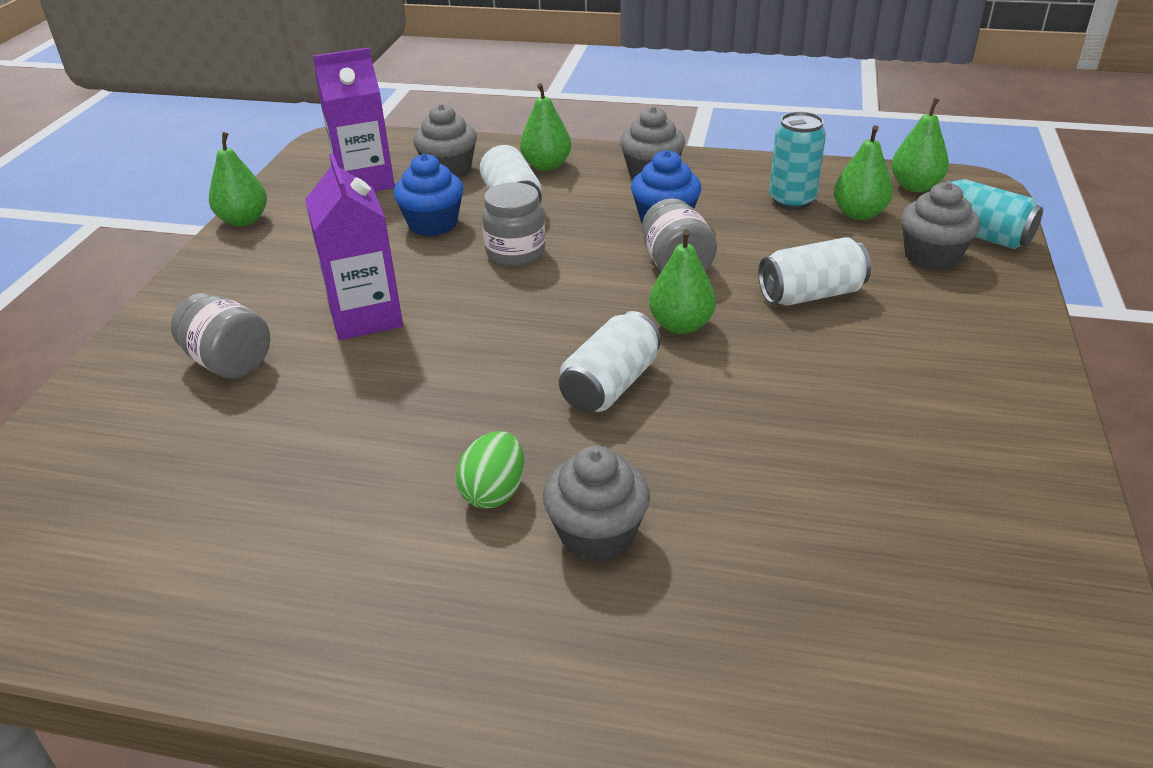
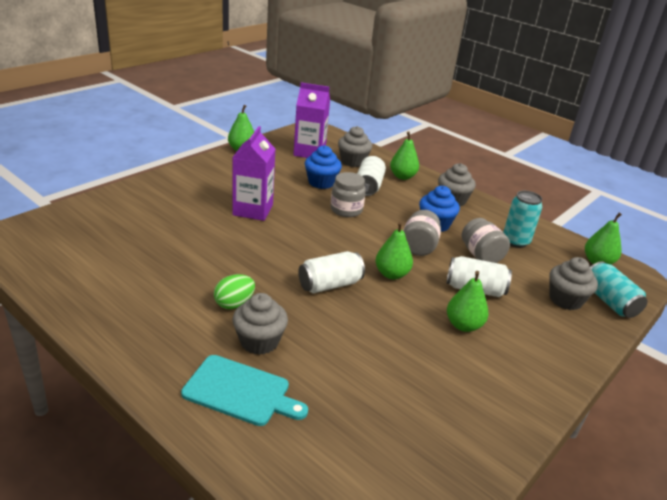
camera: 25 degrees right, 5 degrees down
(229, 362) = (181, 205): grey jar -> grey jar (481, 255)
(652, 636) = (240, 391): none -> turquoise cutting board
(859, 214) = (547, 262): green pear -> green pear (463, 325)

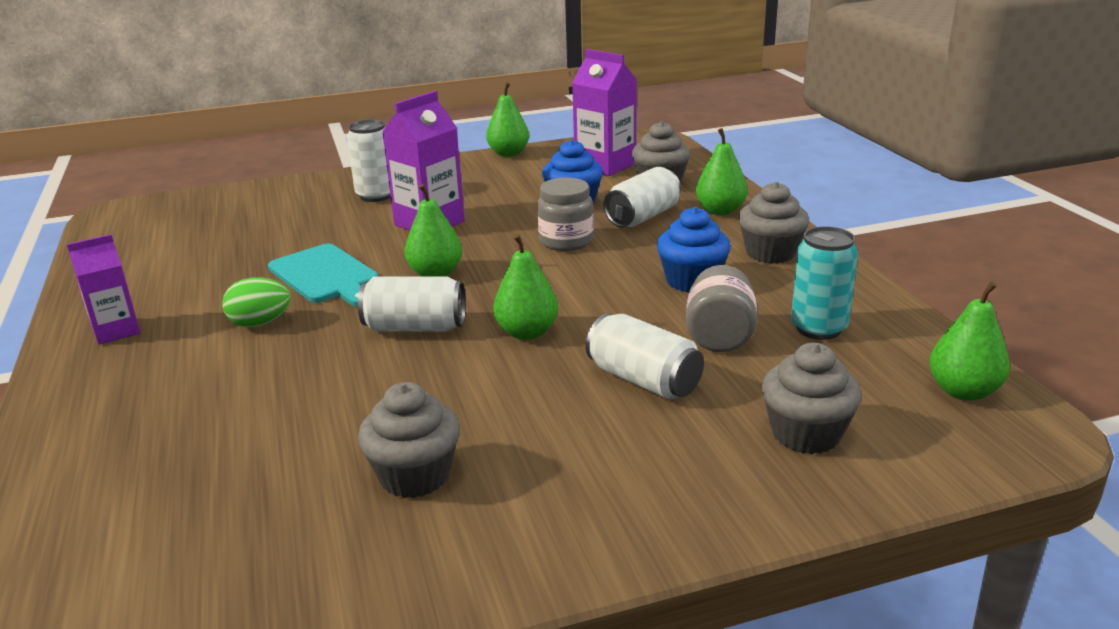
camera: 35 degrees right, 5 degrees down
(141, 333) = (116, 331): none -> purple carton
(193, 194) = (376, 196): none -> white can
(240, 391) = (134, 421): turquoise cutting board -> turquoise cutting board (326, 275)
(259, 341) = (232, 372): grey cupcake -> grey cupcake (415, 476)
(419, 247) = (621, 306): grey jar -> none
(463, 325) = (553, 425): green pear -> green pear (435, 274)
(609, 301) = (904, 459): turquoise can -> none

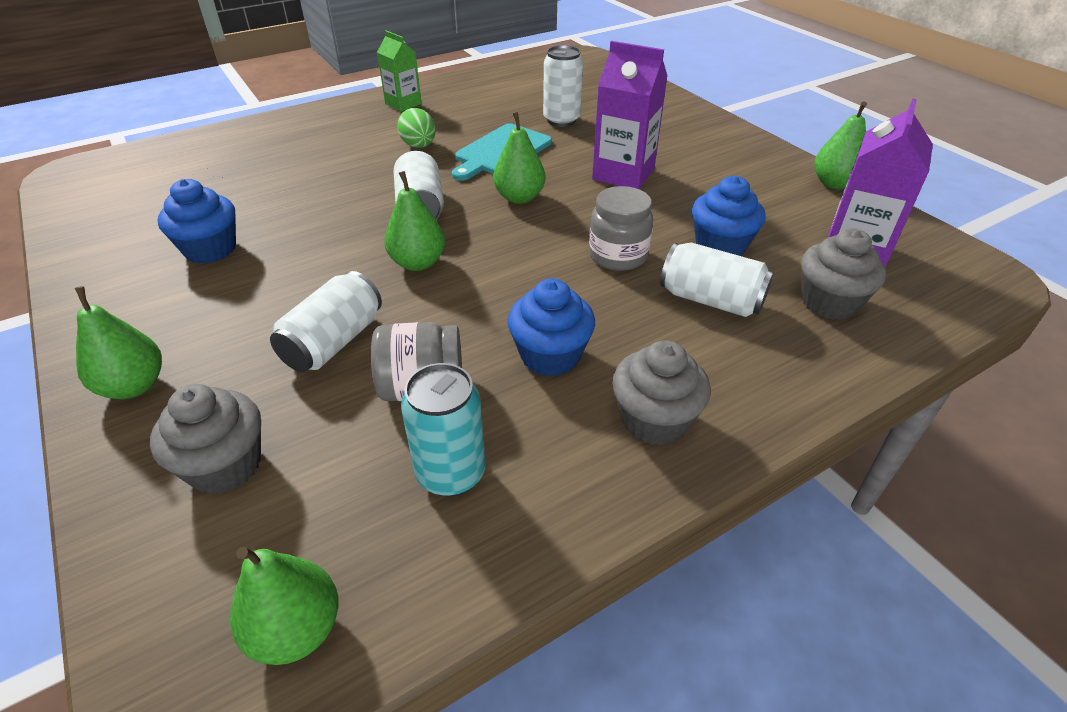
camera: 75 degrees right, 15 degrees up
(116, 331) = (403, 104): purple carton -> green carton
(376, 196) = (669, 138): white can -> white can (561, 120)
(415, 476) = (210, 249): grey cupcake -> blue cupcake
(720, 211) = (769, 364): green pear -> green pear (134, 386)

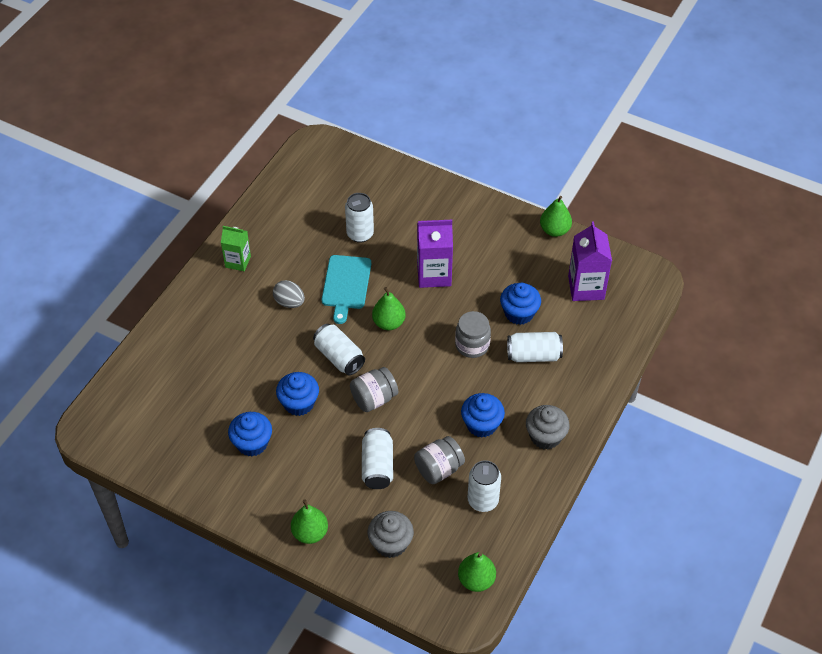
camera: 30 degrees left, 10 degrees up
(317, 232) = (299, 403): none -> blue cupcake
(418, 263) = (374, 399): green pear -> grey jar
(419, 146) = (289, 302): green egg -> grey egg
(451, 473) = (483, 500): turquoise can -> white can
(829, 302) = (587, 331): grey cupcake -> none

